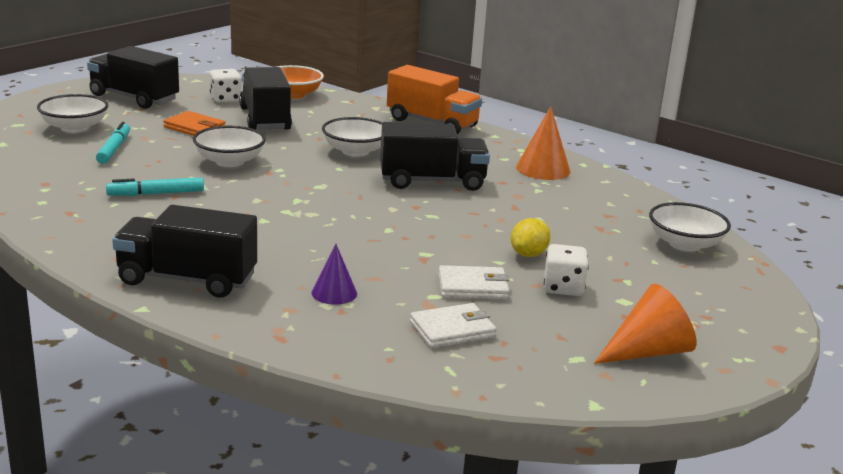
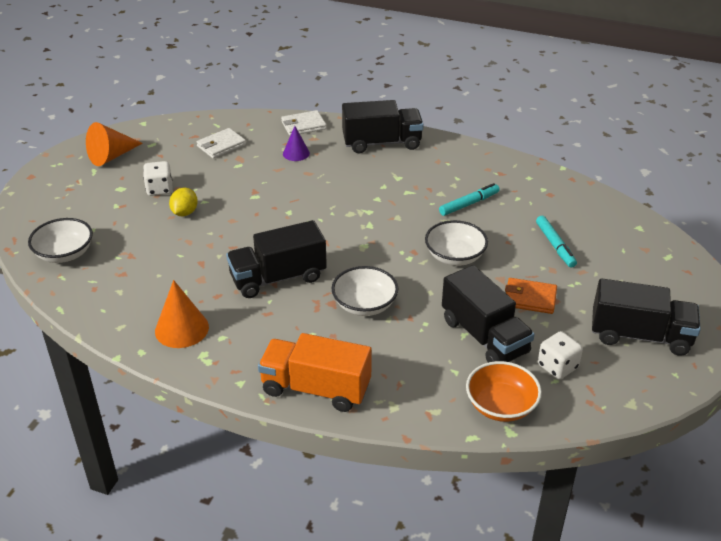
camera: 165 degrees right, 15 degrees up
(74, 127) = (621, 266): white bowl -> none
(472, 287) = (217, 176): white wallet -> white wallet (303, 125)

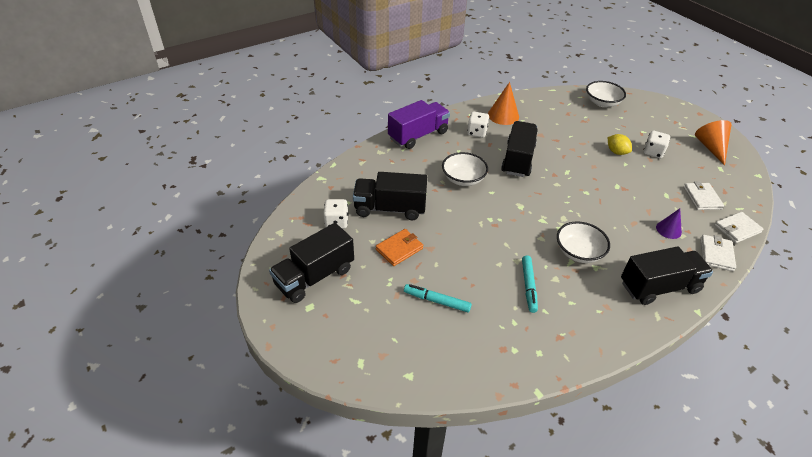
camera: 125 degrees right, 5 degrees up
(251, 335) = (477, 132): none -> white dice
(253, 121) = (737, 229): none -> white wallet
(316, 388) = (418, 135): orange truck -> purple truck
(381, 143) = (659, 287): black truck -> black truck turned 135 degrees counterclockwise
(455, 256) = (473, 240): white bowl -> white bowl (578, 252)
(501, 405) = (338, 184): orange bowl -> none

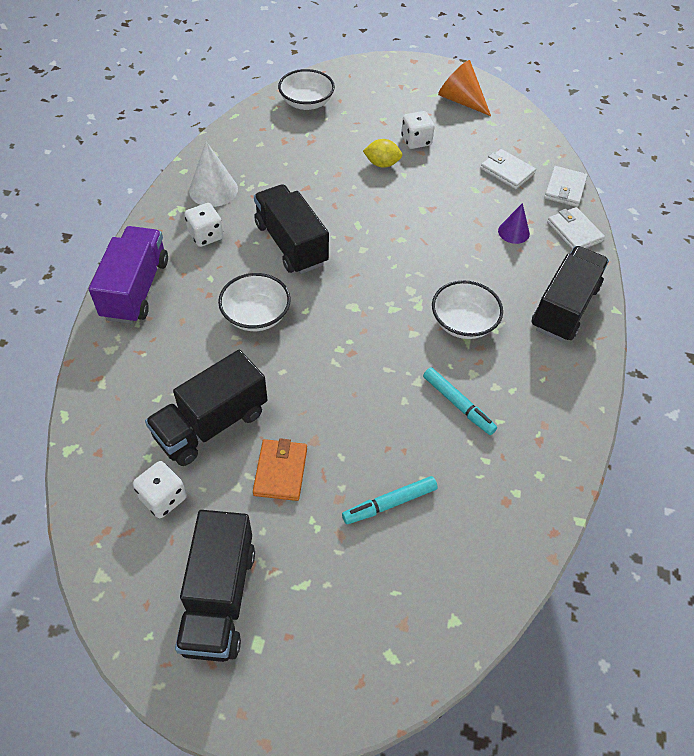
camera: 45 degrees left, 10 degrees up
(503, 115) = (213, 190): orange cone -> white cone

